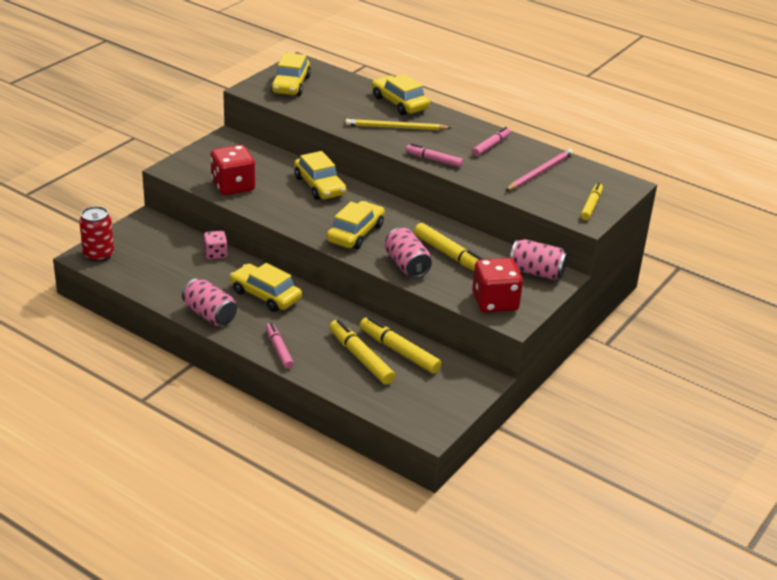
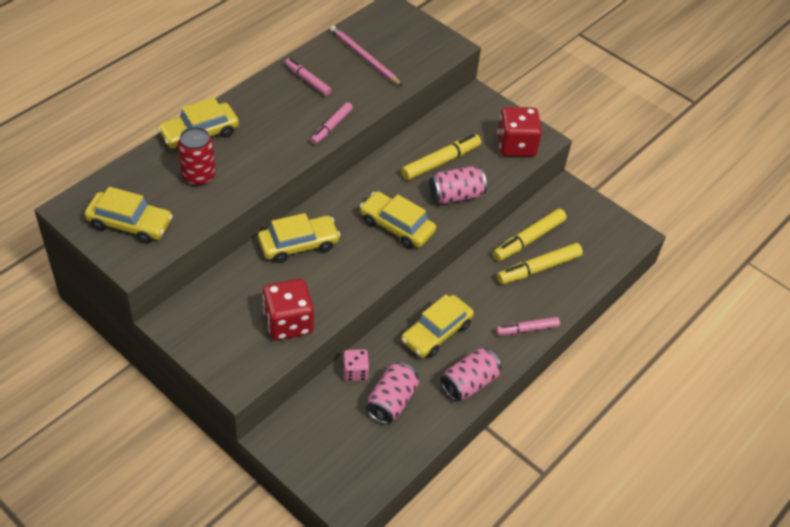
camera: 85 degrees left, 15 degrees up
(98, 255) = (346, 490): red can -> red can (198, 176)
(395, 127) = (257, 145): yellow pencil -> none
(536, 272) = (470, 110): pink can -> pink can (391, 401)
(591, 205) = (426, 38): yellow marker -> none

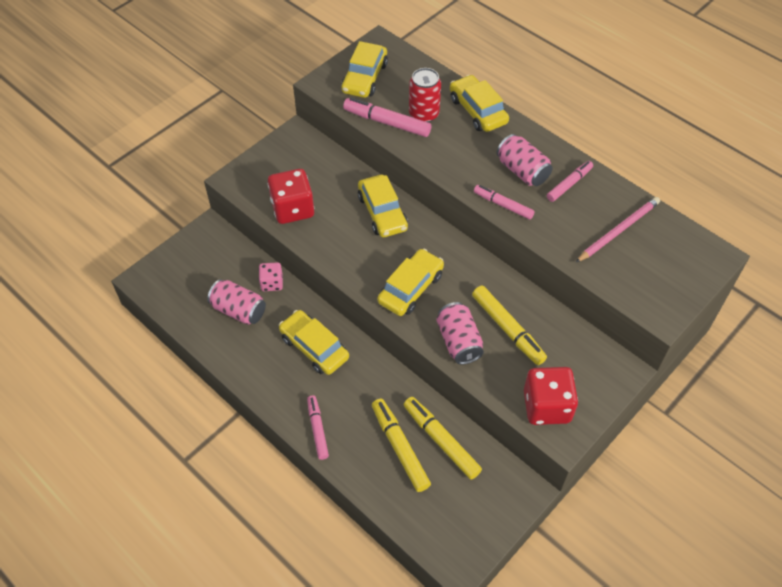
camera: 95 degrees right, 5 degrees up
(207, 207) = (387, 122): none -> pink marker
(469, 383) = (254, 373): pink can -> pink can (522, 171)

